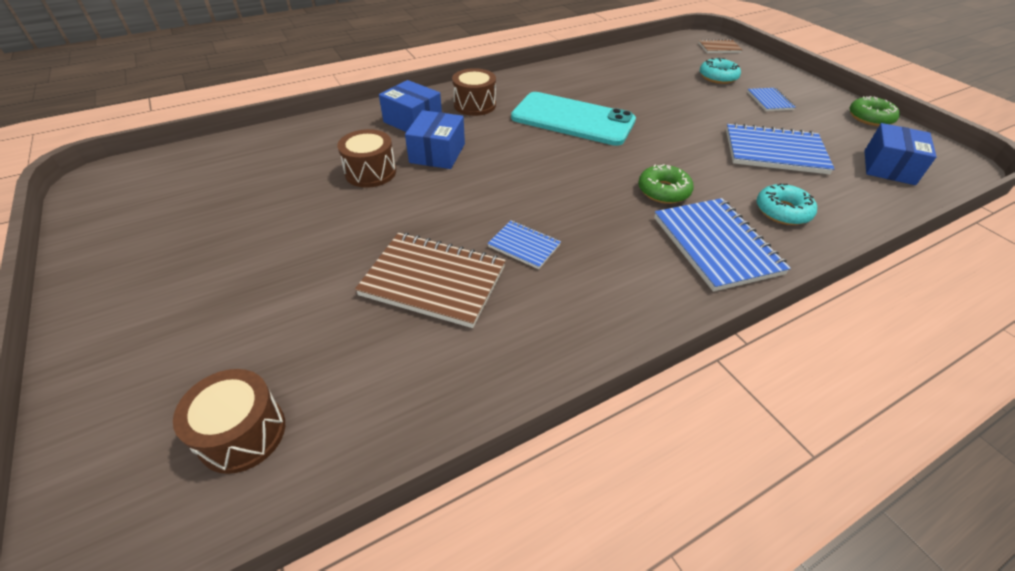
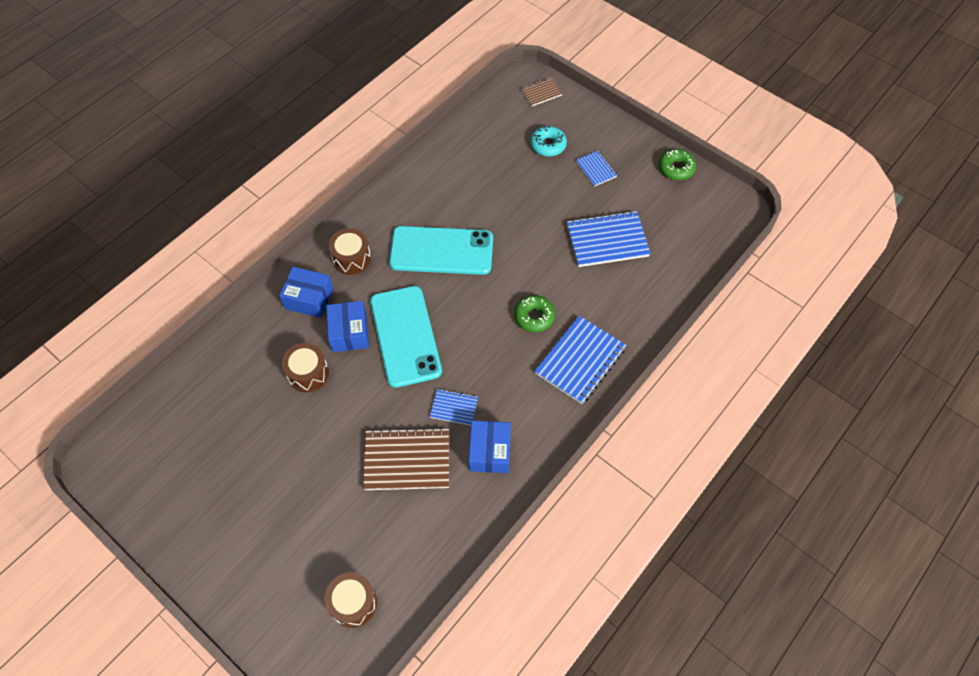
camera: 20 degrees left, 15 degrees up
(498, 170) = (405, 336): none -> turquoise phone
(716, 245) = (580, 361): blue notebook -> blue notebook turned 75 degrees clockwise
(782, 211) = (619, 310): turquoise donut -> none
(889, 167) = (690, 232): blue box -> blue box (490, 452)

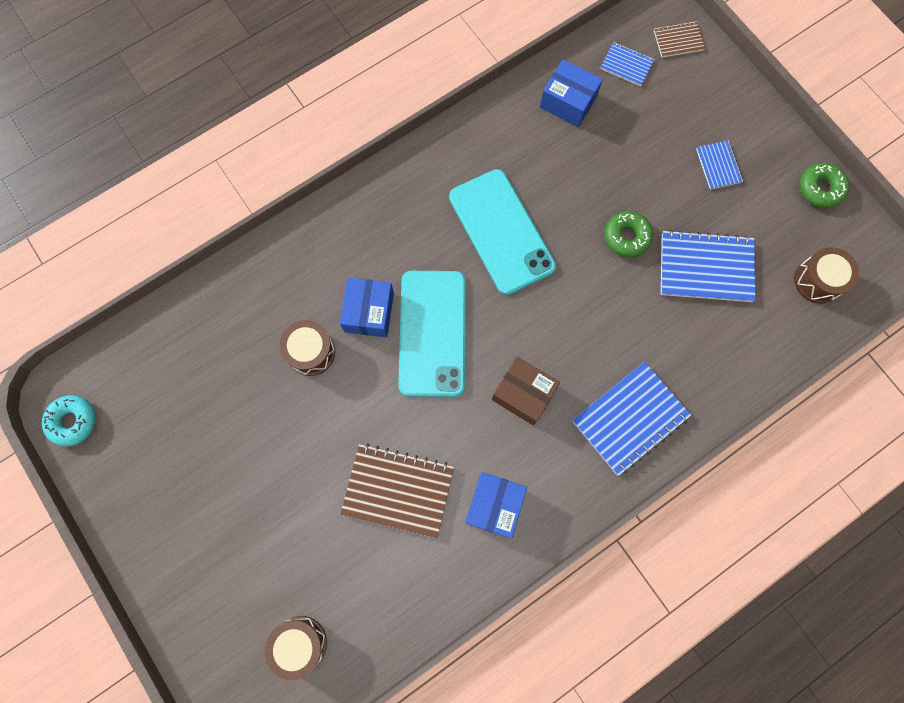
camera: 15 degrees right, 15 degrees up
(309, 299) = (332, 256): blue box -> blue box (568, 102)
(351, 258) = (393, 215): brown drum -> brown drum (817, 281)
(441, 251) = (501, 232): turquoise phone -> turquoise phone turned 45 degrees clockwise
(454, 408) = (467, 439): blue notebook -> blue notebook (626, 65)
(490, 363) = (523, 394): none -> brown box
(534, 317) = (590, 347): green donut -> green donut (626, 237)
(548, 145) = (667, 117): turquoise donut -> turquoise donut (73, 421)

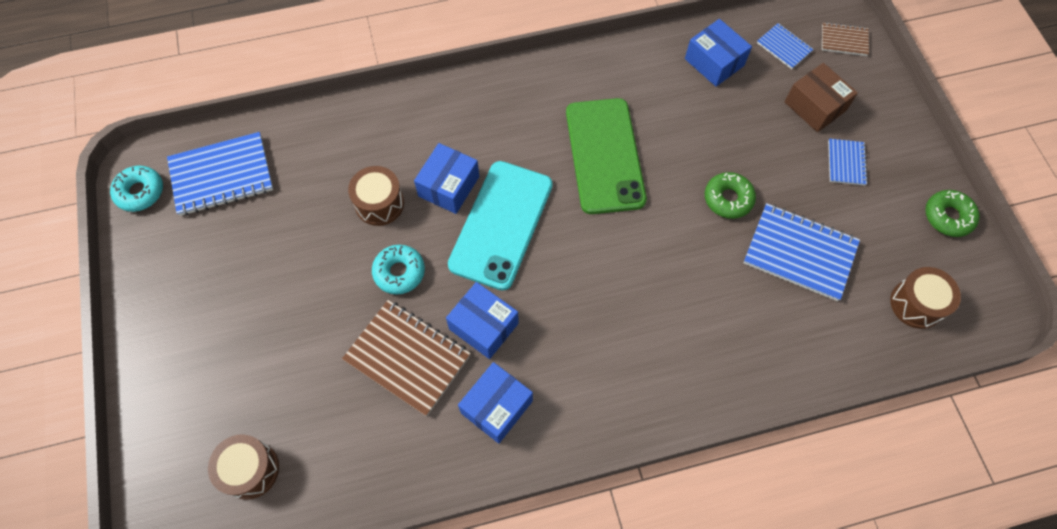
camera: 20 degrees right, 10 degrees down
(357, 412) = (399, 272): none -> turquoise donut
(454, 435) = (484, 326): none -> blue box
(501, 232) = (604, 155): turquoise phone -> green phone
(523, 394) = (568, 310): brown box -> brown box (815, 106)
(630, 419) = (668, 371): blue notebook -> blue notebook (222, 175)

